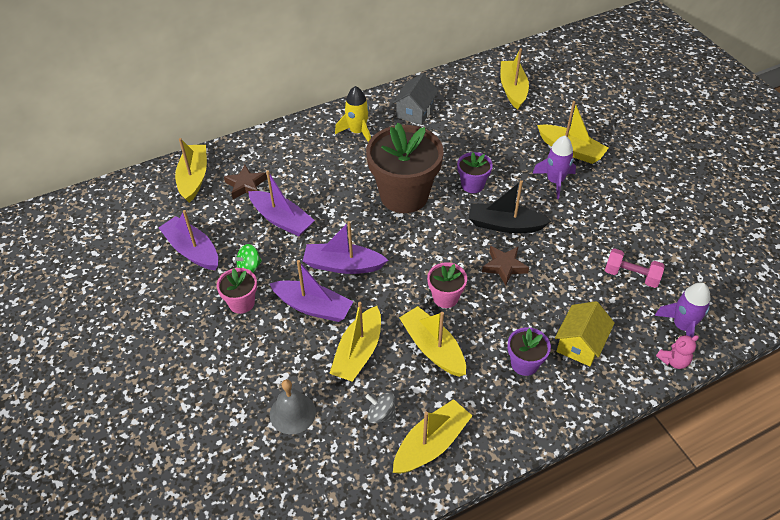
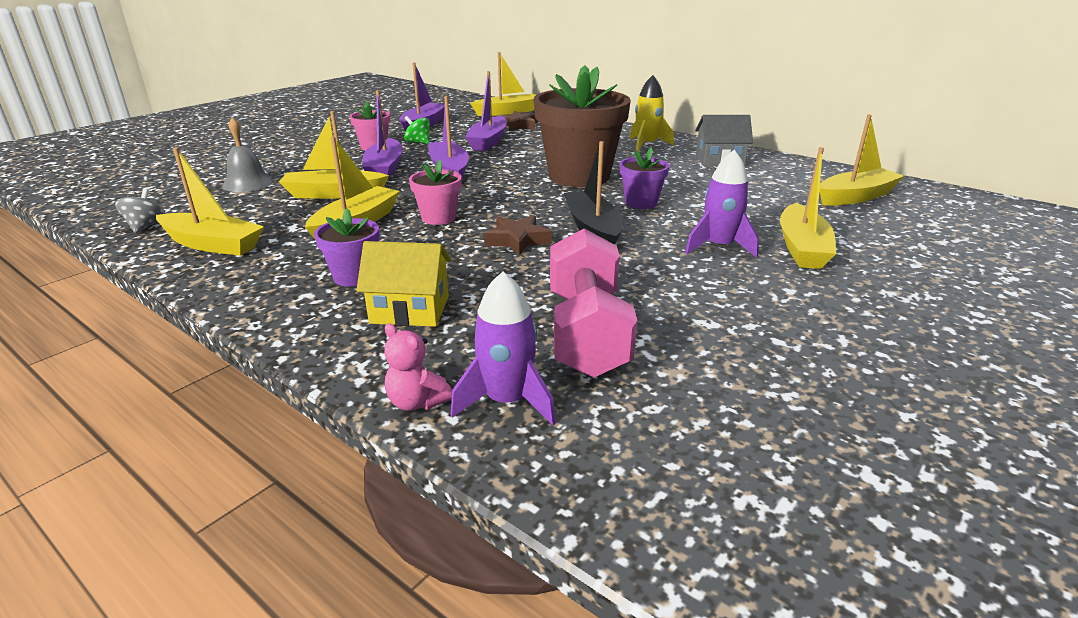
camera: 65 degrees right, 20 degrees down
(381, 414) = (251, 216): grey spinning top -> grey spinning top (146, 226)
(631, 276) = (587, 333): pink dumbbell -> pink dumbbell, size x1.69

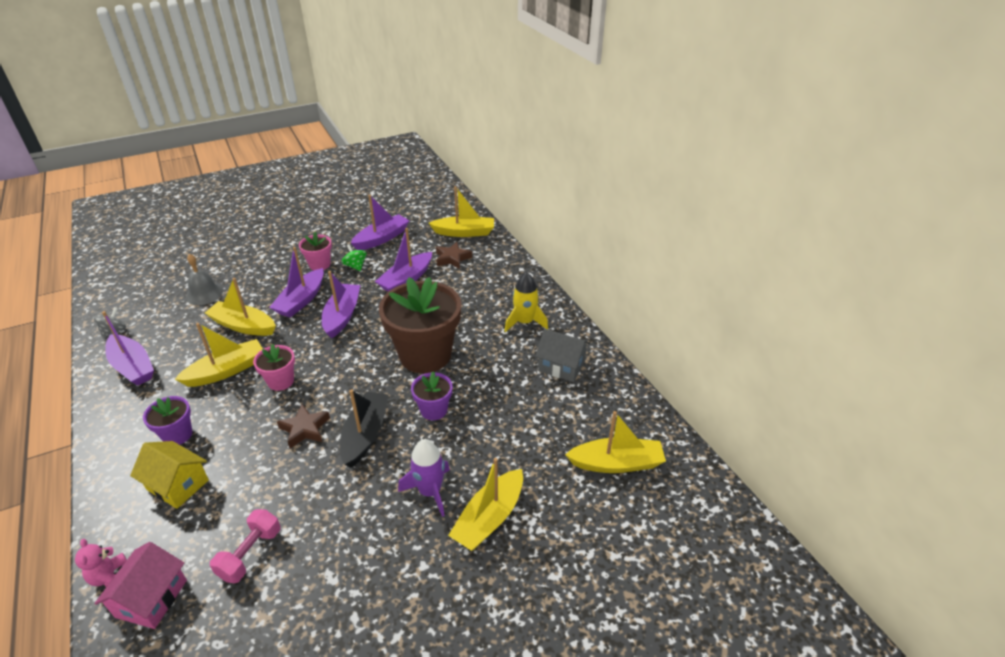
camera: 25 degrees right, 10 degrees up
(213, 244) = (133, 367): yellow boat -> purple boat
(506, 401) = (151, 598): purple rocket -> pink house
(587, 333) = (250, 554): pink dumbbell -> pink dumbbell, size x0.59

